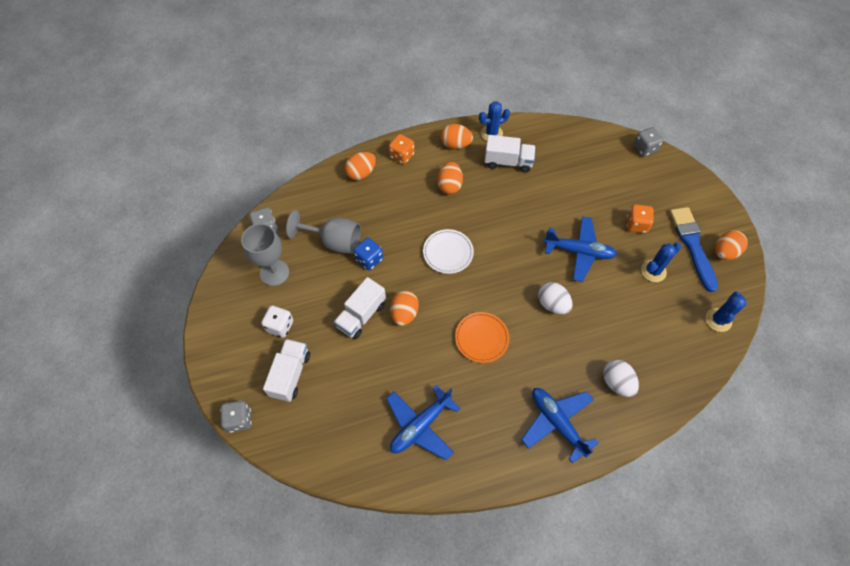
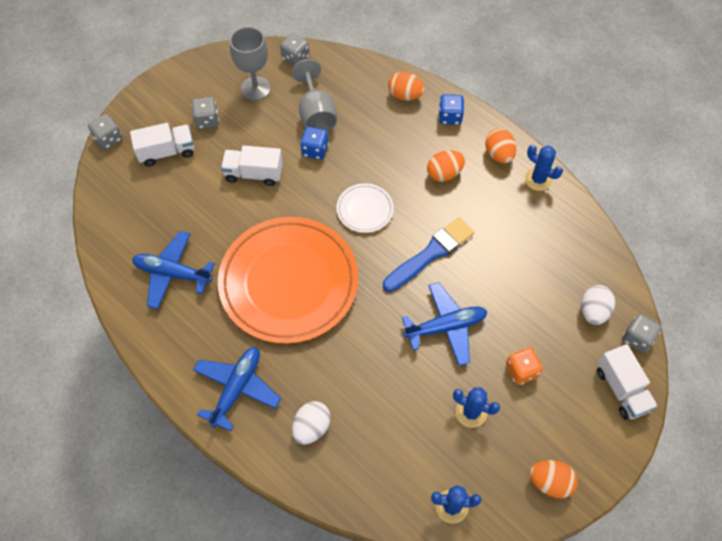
camera: 60 degrees right, 0 degrees up
(280, 326) = (207, 120): white dice -> grey dice
(402, 156) = (450, 117): orange dice -> blue dice
(404, 313) = (276, 206): orange egg -> none
(481, 338) = (289, 282): orange plate -> orange plate, size x2.33
(508, 162) = (512, 211): white truck -> white truck (621, 389)
(552, 304) = (365, 328): white egg -> white egg (593, 311)
(579, 251) = (445, 327): blue plane -> blue plane turned 90 degrees counterclockwise
(692, 245) = (535, 442): blue brush -> blue brush (430, 253)

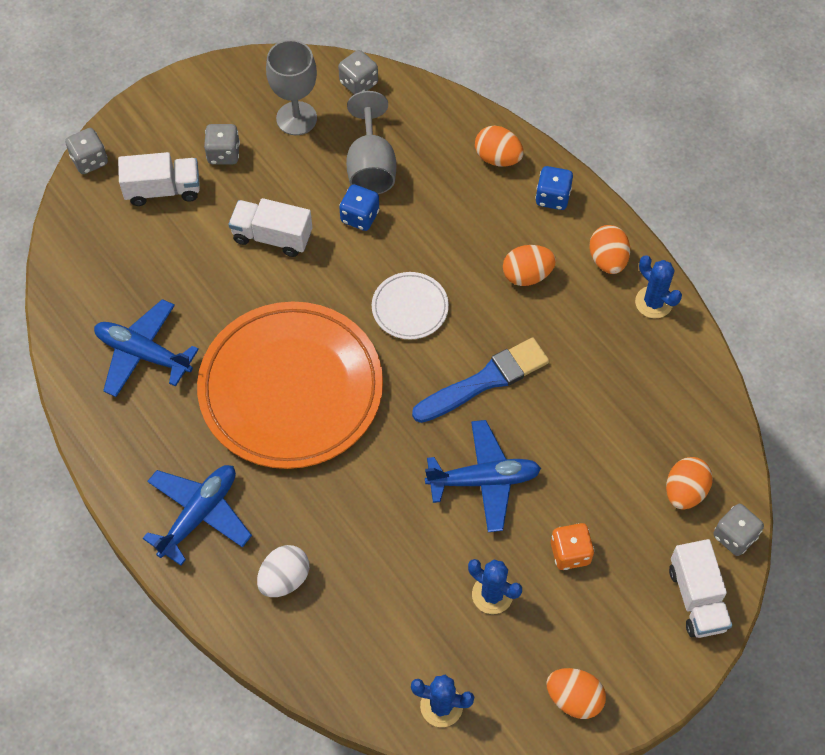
camera: 10 degrees right, 0 degrees up
(593, 311) = (685, 491): white egg -> orange egg

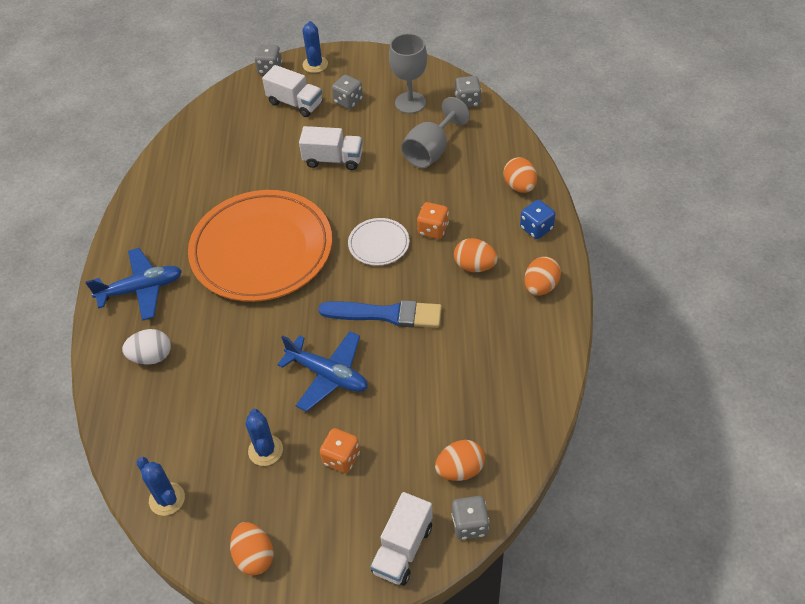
camera: 40 degrees right, 10 degrees down
(143, 354) = (198, 184): blue plane -> none
(272, 237) = (333, 159): white truck -> white truck turned 135 degrees clockwise
(360, 216) = (397, 175): blue dice -> none
(451, 258) = (433, 229): none -> orange dice
(653, 302) = (550, 331): blue cactus -> blue cactus (315, 64)

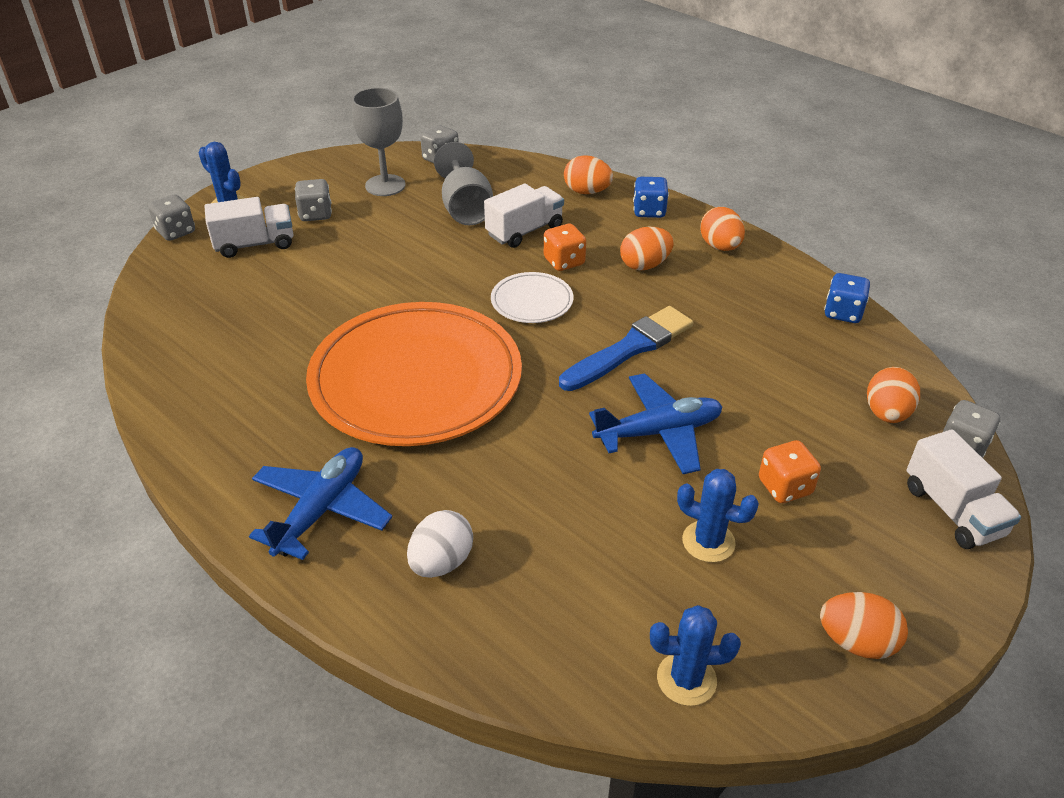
camera: 50 degrees left, 10 degrees down
(333, 159) = (374, 265): white truck -> white truck (524, 231)
(542, 390) = (842, 313): none -> blue dice

